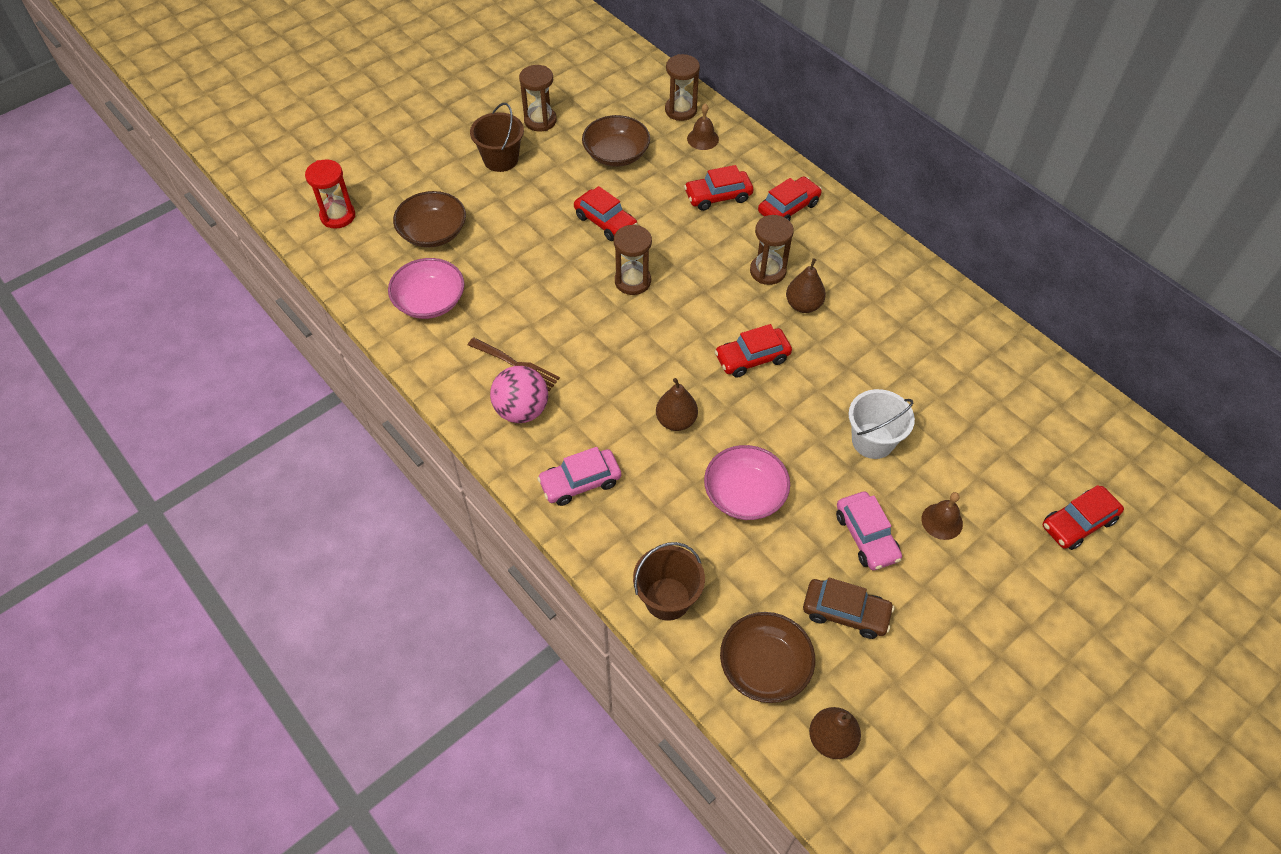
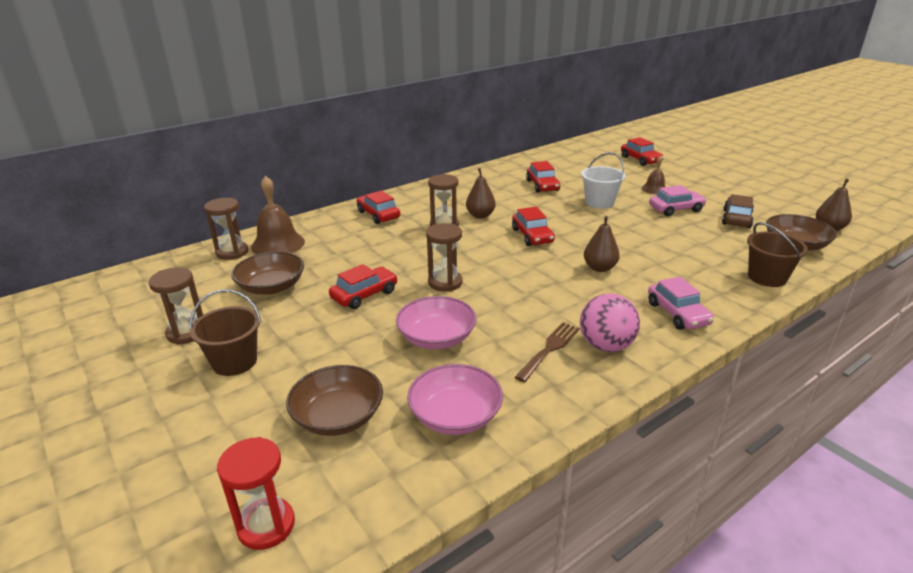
camera: 85 degrees left, 25 degrees down
(702, 139) = (278, 244): brown bell -> brown bell, size x1.77
(718, 196) = (353, 241): red car -> red car (542, 185)
(744, 494) = (659, 245): pink bowl -> pink bowl (436, 338)

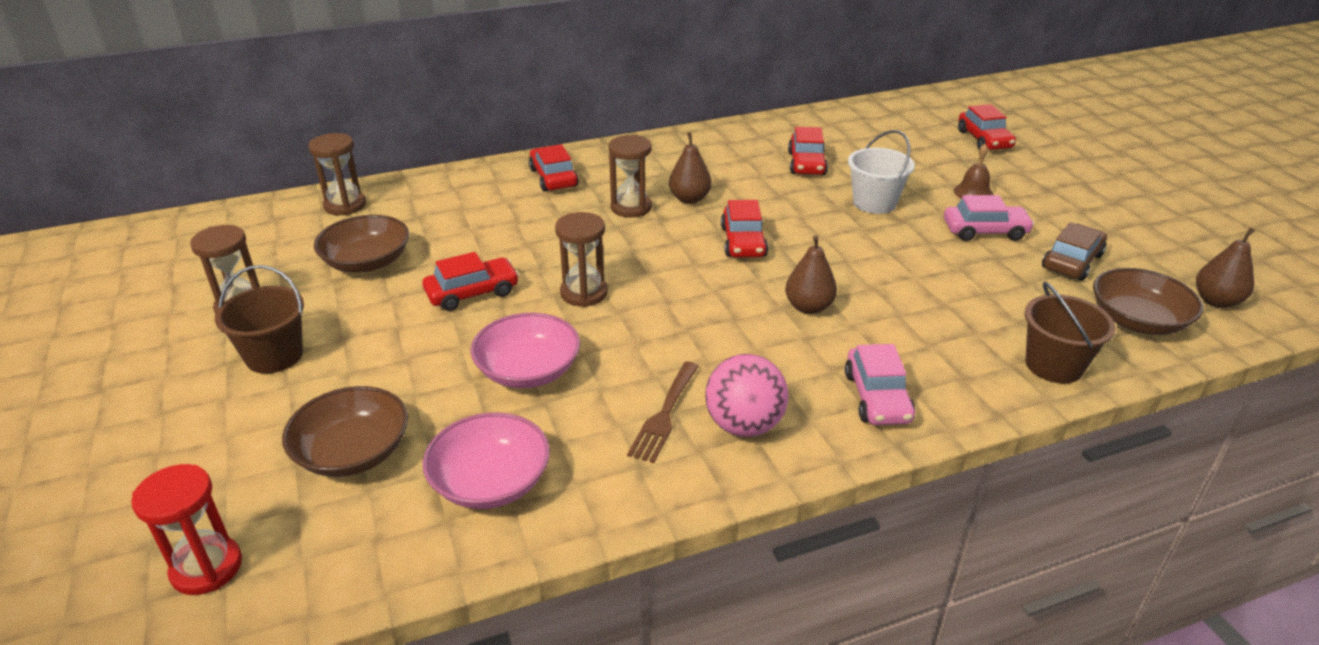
camera: 15 degrees right, 5 degrees up
(278, 244) = (405, 202): brown bell -> none
(549, 349) = (664, 415): brown fork -> brown fork turned 150 degrees clockwise

